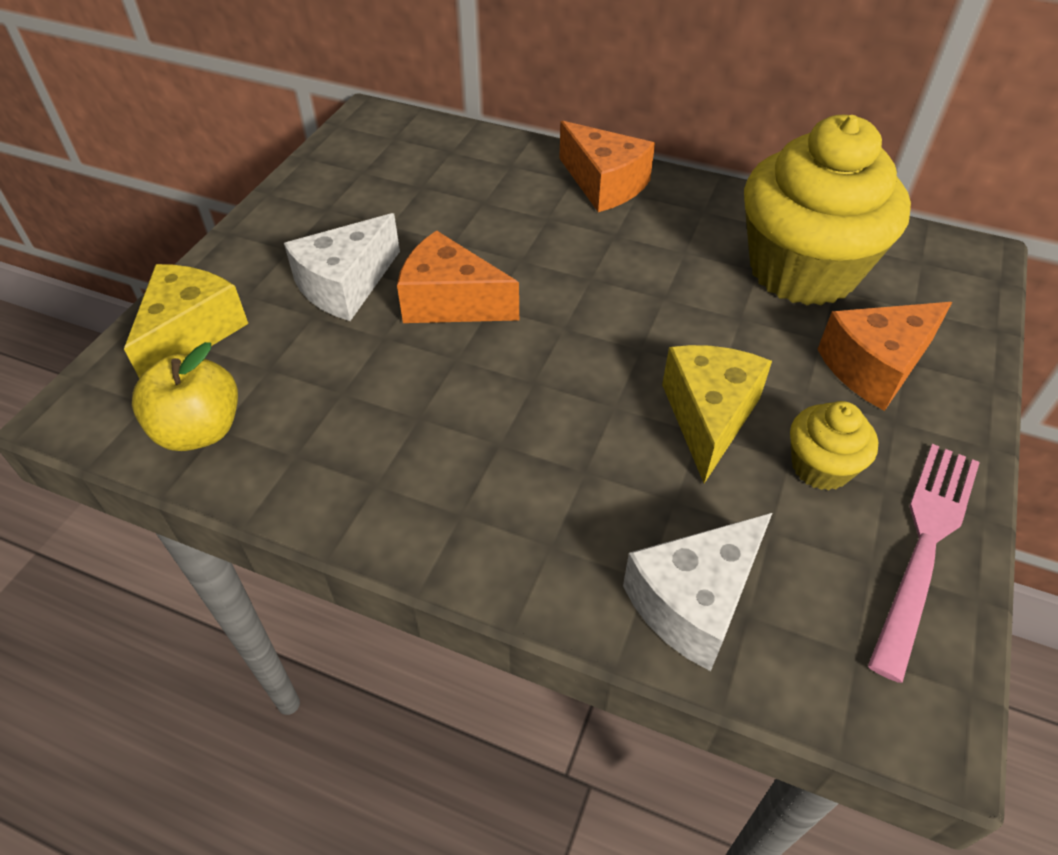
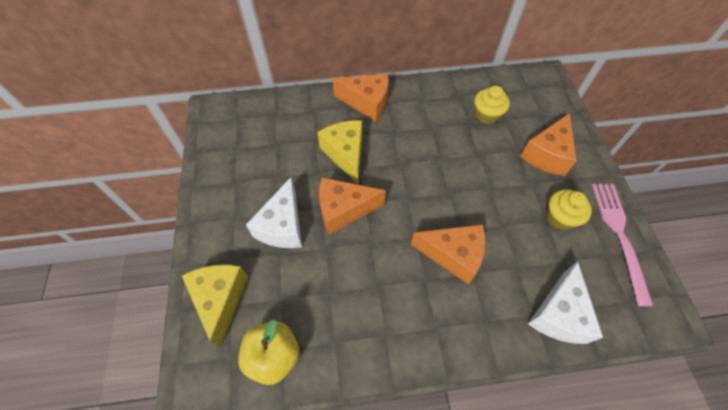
camera: 30 degrees left, 10 degrees up
(574, 433) = (453, 255): none -> orange cheese
(708, 417) = (502, 215): yellow cheese -> yellow cheese (346, 154)
(802, 270) = (486, 115): yellow cupcake -> yellow cupcake, size x0.45

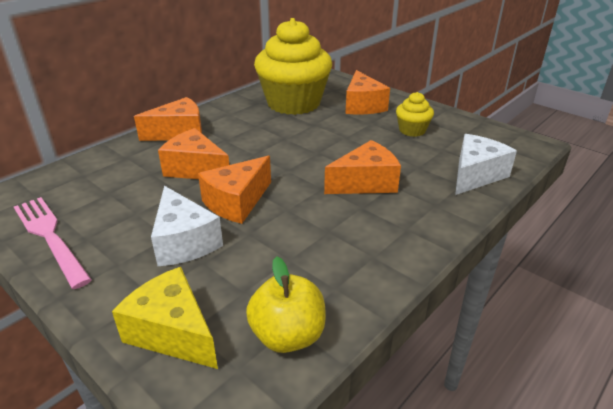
camera: 40 degrees left, 25 degrees down
(346, 154) = (195, 169): yellow cheese -> orange cheese
(486, 115) = (293, 103): yellow cupcake -> yellow cupcake, size x2.24
(559, 314) = (475, 175): white cheese -> white cheese turned 120 degrees counterclockwise
(618, 234) = (456, 122): pink fork -> pink fork (49, 236)

